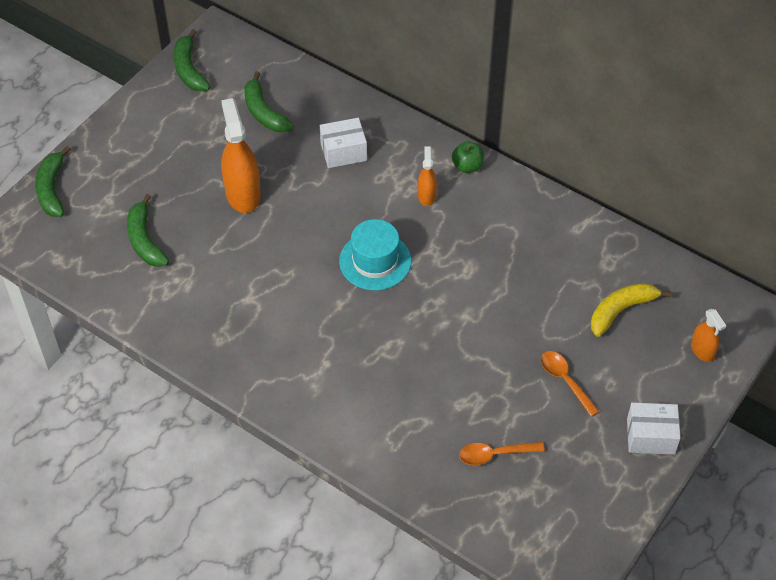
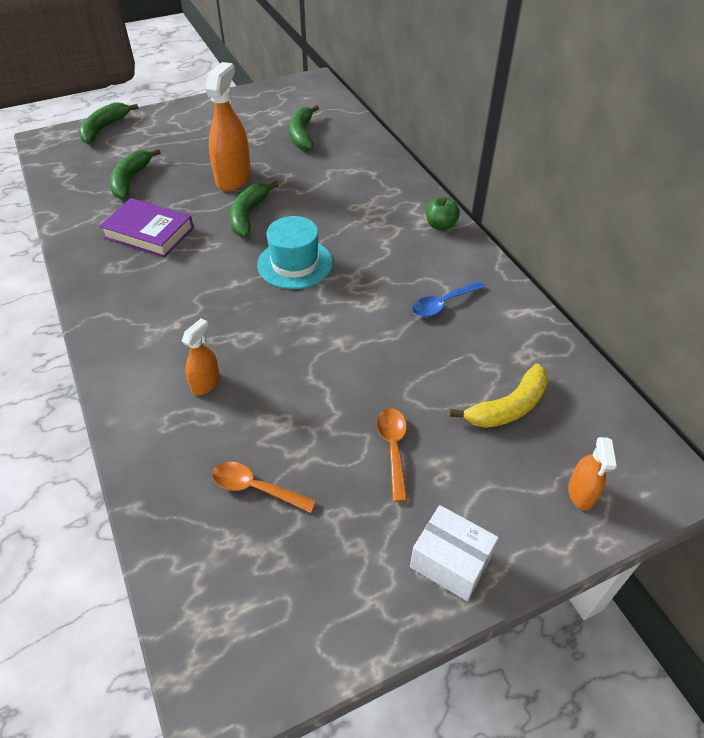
camera: 30 degrees right, 5 degrees down
(189, 69) = (273, 94): green banana -> green banana (249, 215)
(219, 289) = (149, 232): none -> purple book
(343, 152) = (340, 179): white box -> none
(426, 196) = (384, 233): orange spray bottle -> orange spray bottle (205, 383)
(520, 245) = (443, 304): none -> blue spoon
(621, 310) = (508, 407): yellow banana -> yellow banana turned 150 degrees clockwise

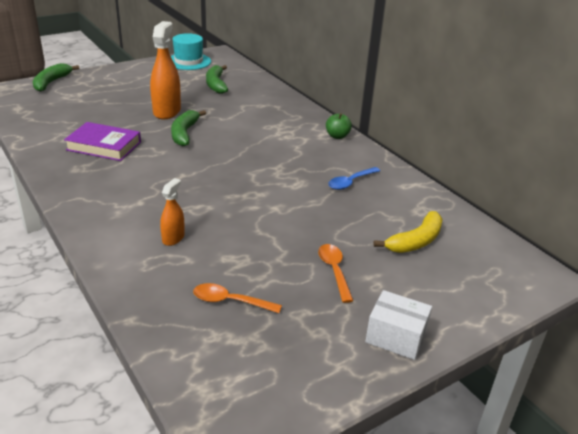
camera: 10 degrees left, 15 degrees down
(131, 180) = (81, 114): green banana -> none
(295, 263) = (229, 162): turquoise hat -> turquoise hat (188, 61)
(581, 493) = (482, 289): orange spray bottle -> none

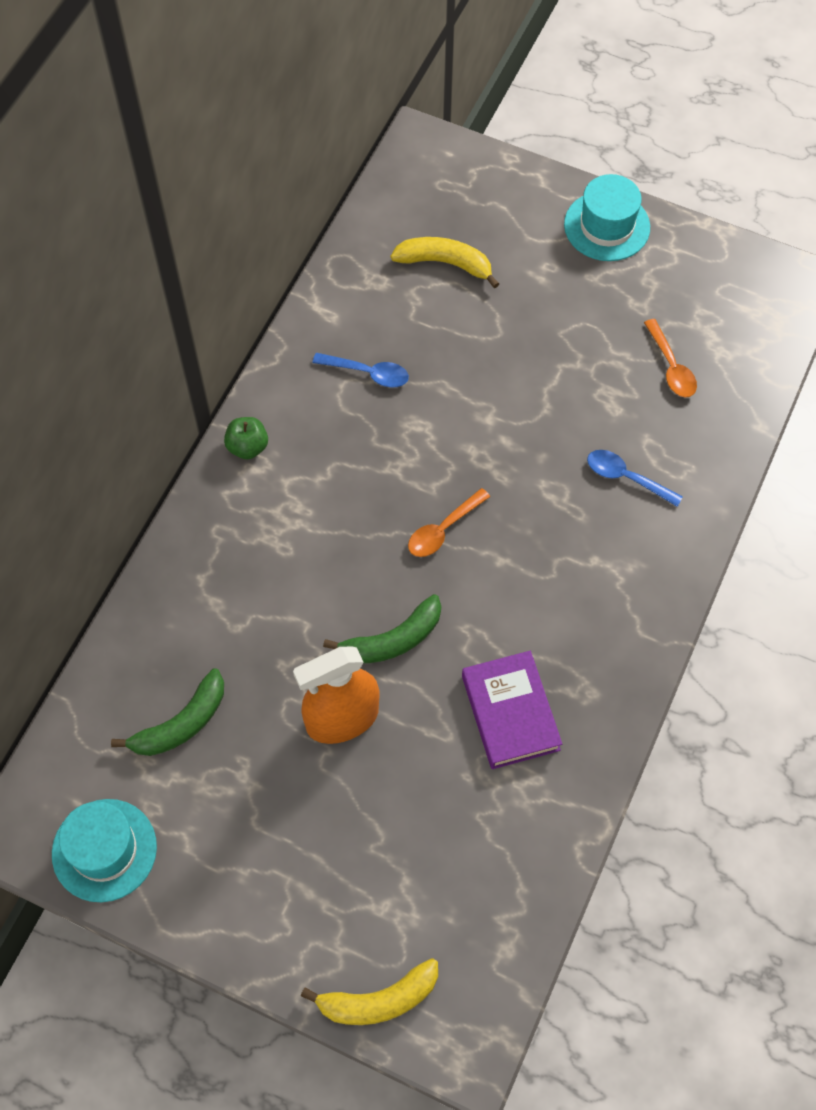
camera: 120 degrees left, 30 degrees up
(51, 82) = (378, 1000): green banana -> yellow banana
(173, 238) = (626, 478): orange spray bottle -> blue spoon
(334, 271) = (556, 309): orange spoon -> orange spoon (443, 529)
(396, 337) = (607, 226): white box -> turquoise hat

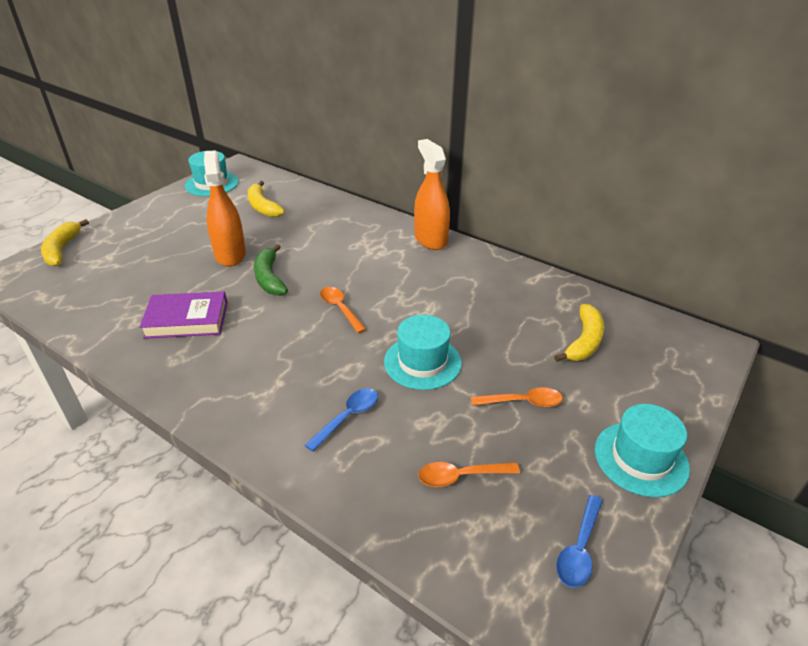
camera: 100 degrees right, 25 degrees down
(181, 723) = (263, 206): green banana -> yellow banana
(247, 447) = (430, 239): green apple -> orange spray bottle
(368, 373) = (480, 291): blue spoon -> blue spoon (579, 549)
(522, 420) = (422, 362): none -> turquoise hat
(559, 320) = (522, 402): none -> orange spoon

